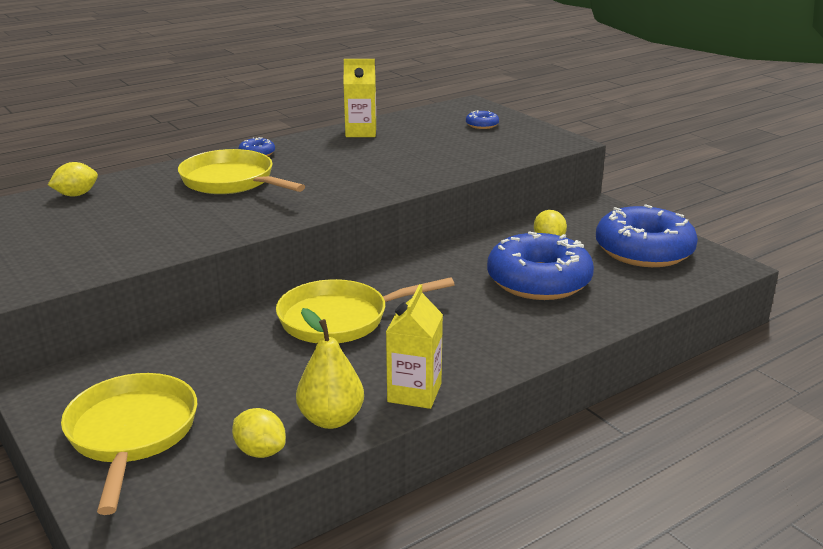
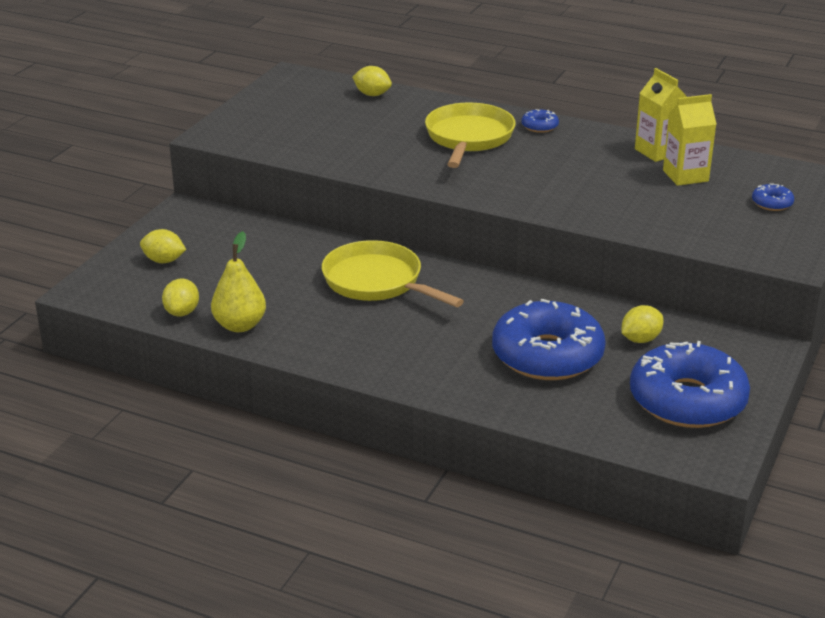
camera: 60 degrees right, 5 degrees up
(132, 434) = (164, 261): yellow pan -> yellow lemon
(414, 393) = (303, 348): yellow carton -> yellow carton (685, 176)

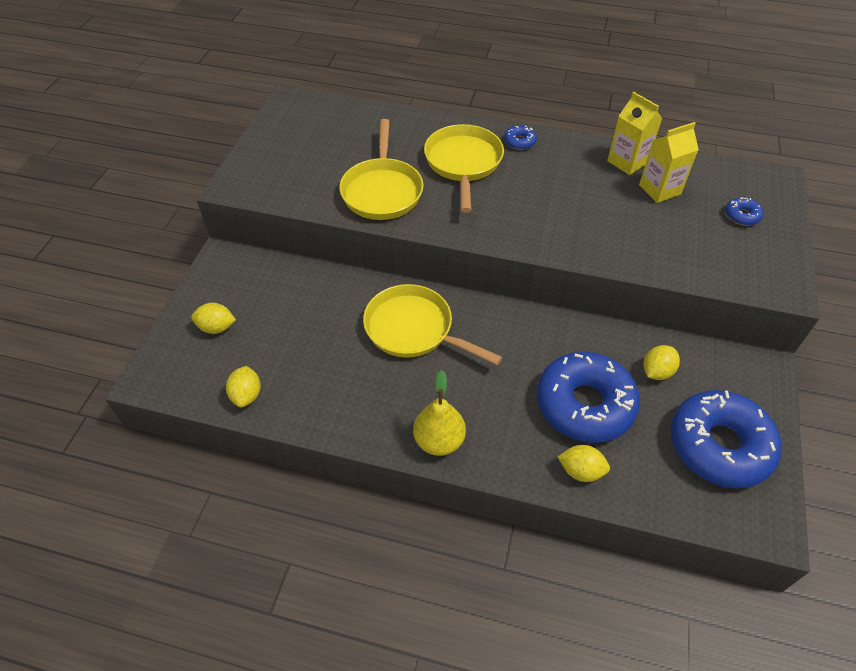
camera: 10 degrees left, 20 degrees up
(240, 325) = (303, 405): yellow pear -> yellow pear (439, 441)
(370, 151) = (382, 191): none -> yellow pan
(372, 94) = (366, 117): yellow lemon -> yellow lemon (581, 471)

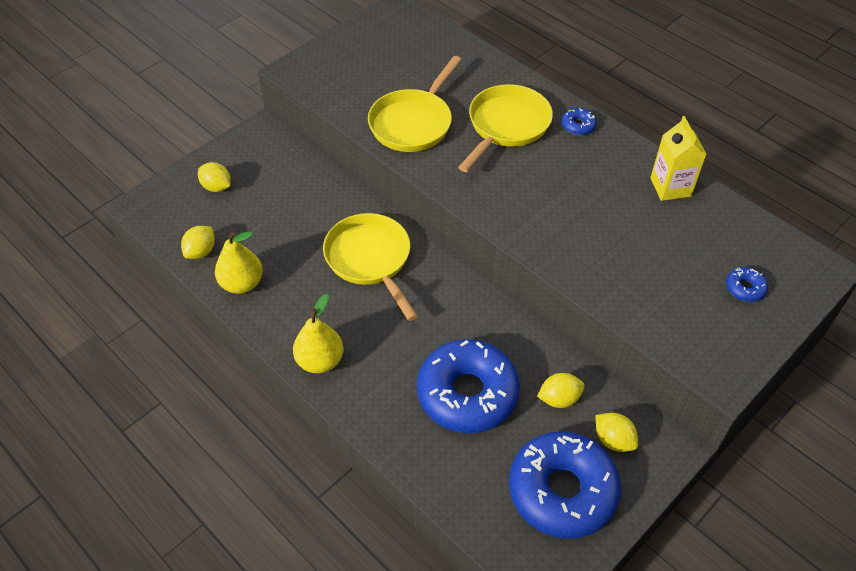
camera: 30 degrees right, 0 degrees up
(311, 406) = (242, 283): none -> yellow pear
(581, 471) = (418, 445): yellow lemon -> yellow lemon (613, 440)
(659, 189) = (680, 227): yellow carton -> none

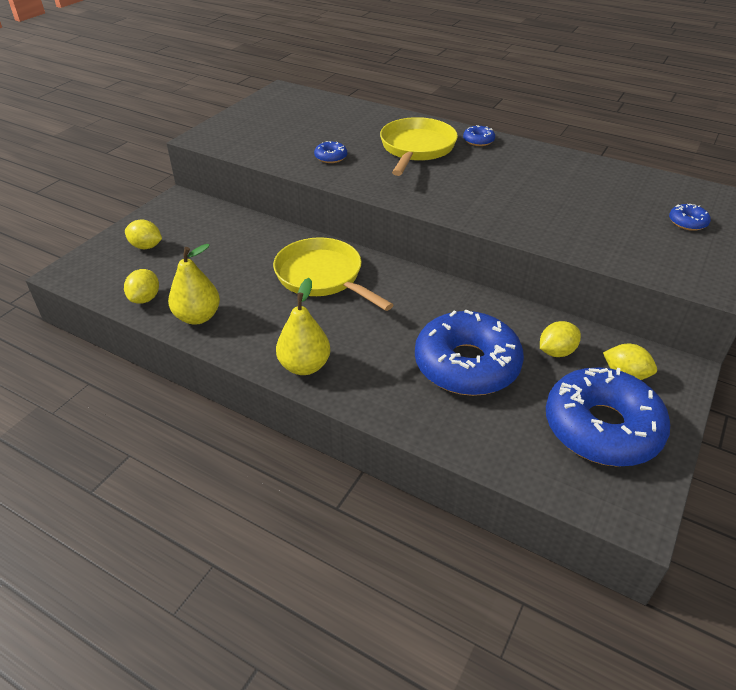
camera: 15 degrees left, 10 degrees down
(413, 123) = (331, 157): yellow pan -> blue donut
(670, 187) = (580, 167): yellow carton -> none

